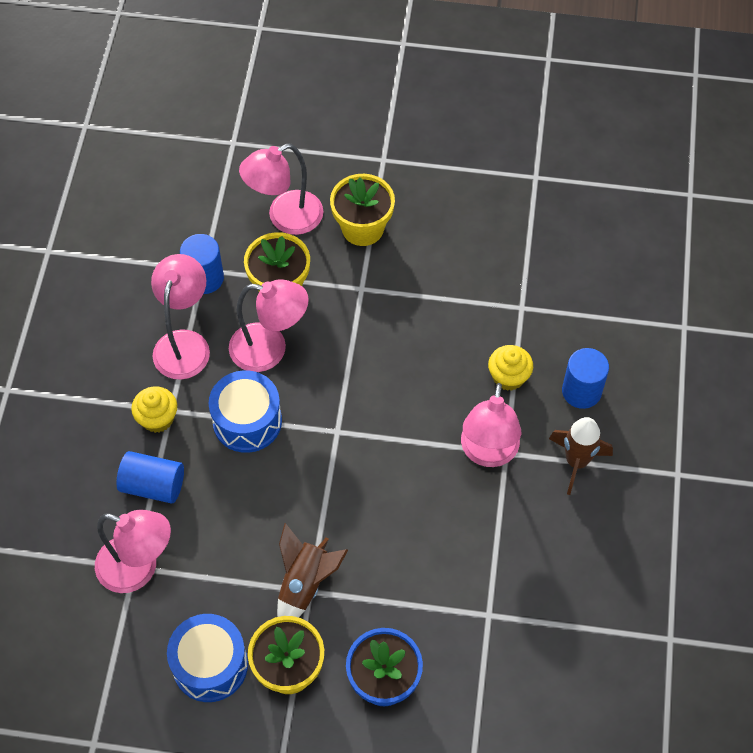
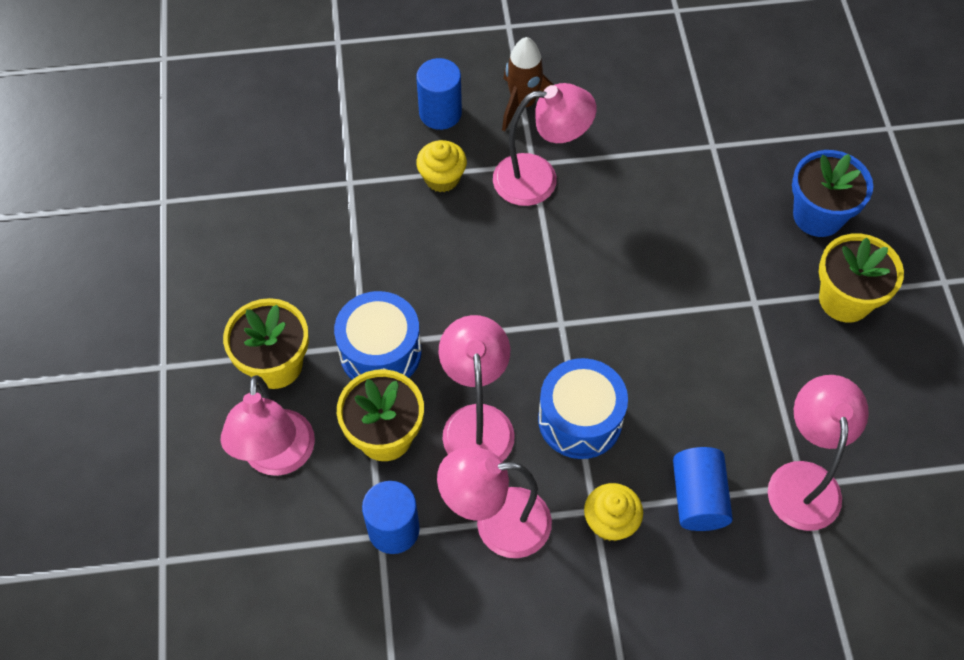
camera: 105 degrees left, 0 degrees up
(210, 665) = (874, 373): blue drum -> blue drum (380, 352)
(285, 218) = (278, 458): pink lamp -> pink lamp turned 45 degrees clockwise
(305, 584) = (749, 309): brown rocket -> none

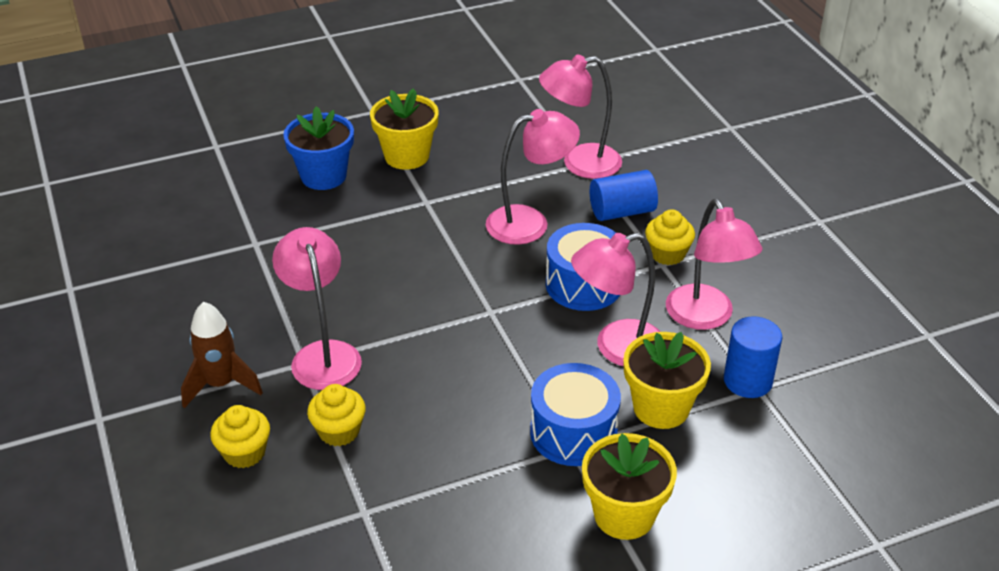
camera: 105 degrees left, 20 degrees down
(278, 458) = (725, 483): pink lamp -> pink lamp (530, 223)
(440, 113) = (244, 452): blue cylinder -> yellow cupcake

